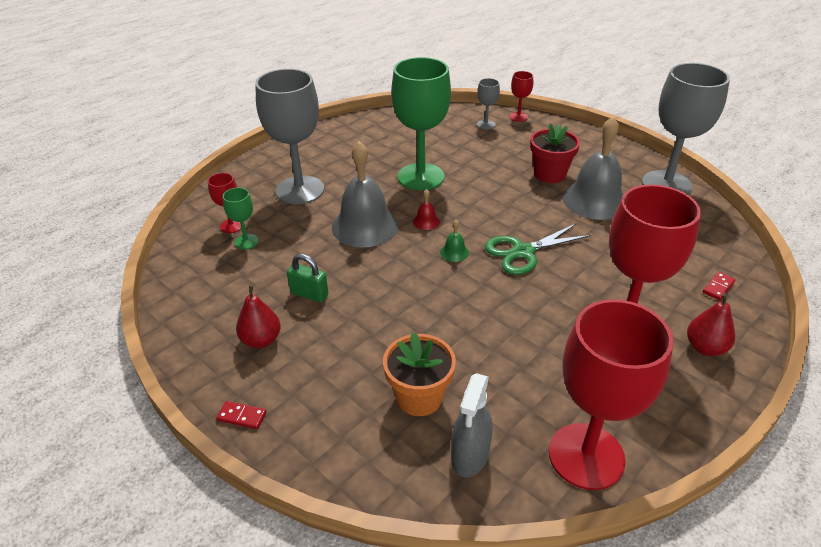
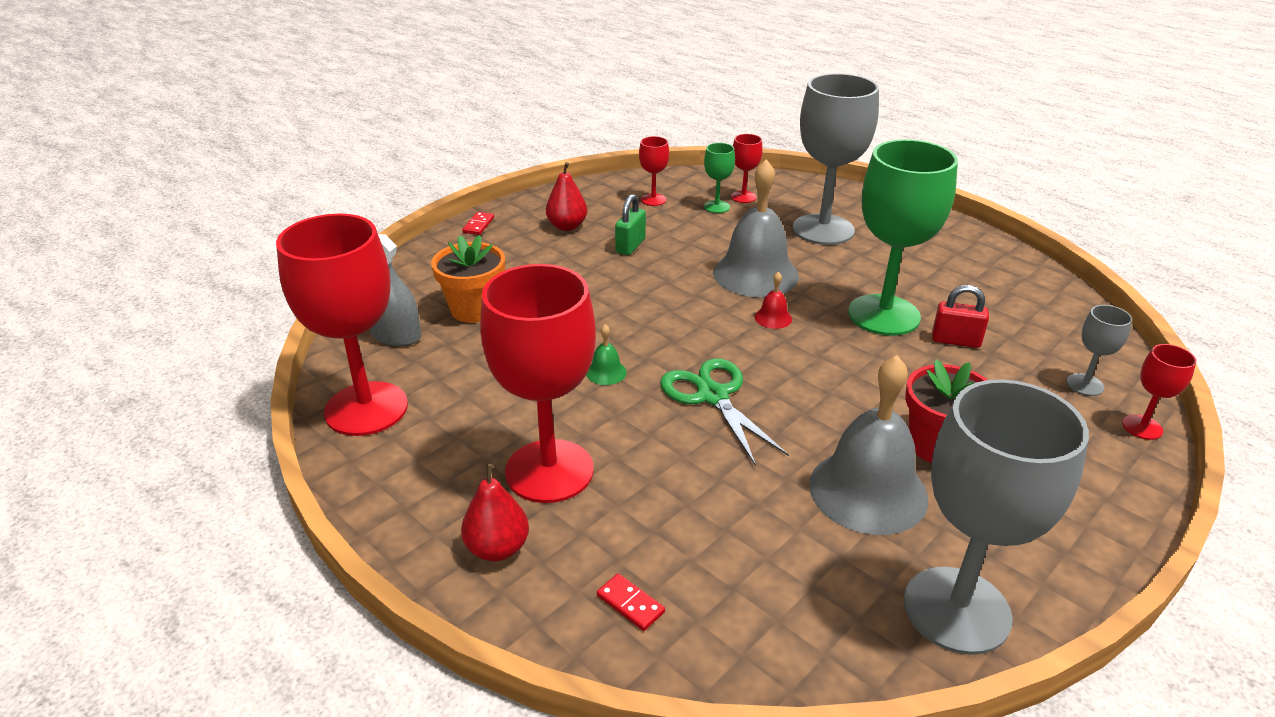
camera: 90 degrees right, 5 degrees down
(220, 280) = (653, 200): none -> red goblet
(448, 155) = (955, 340): none -> red padlock
(454, 252) = (708, 338): green bell -> green bell (606, 372)

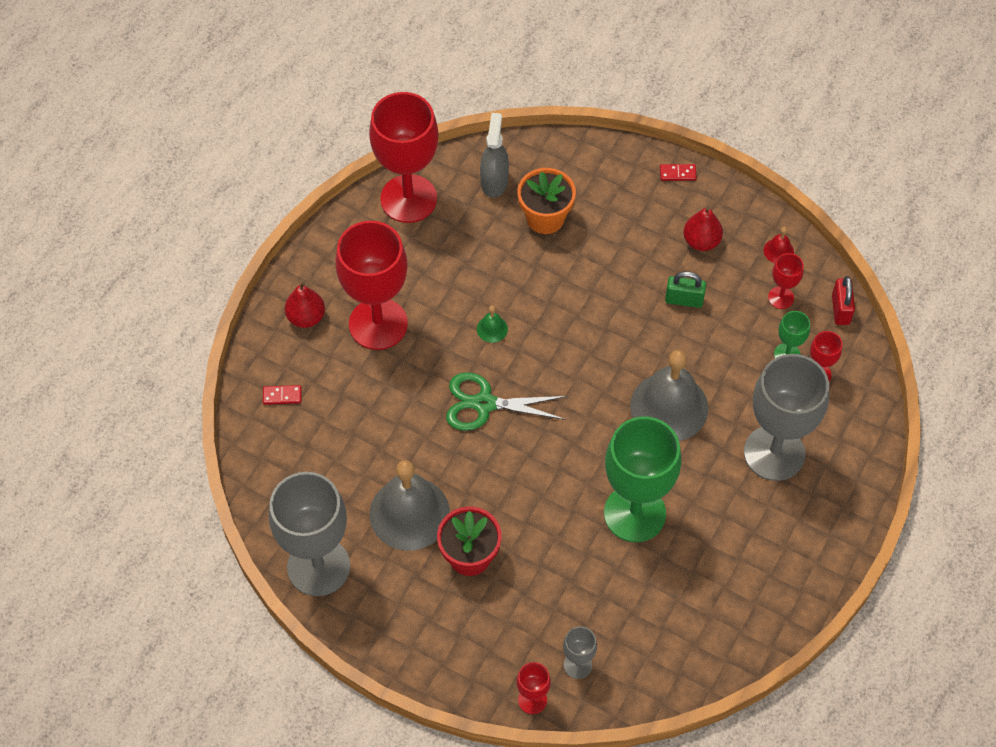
camera: 75 degrees right, 25 degrees up
(630, 604) = (282, 396): red domino -> red domino turned 60 degrees clockwise
(713, 396) = (484, 404): green scissors -> green scissors turned 135 degrees counterclockwise
(773, 318) = (602, 430): red bell -> red bell (778, 251)
(955, 340) = (612, 570): red padlock -> red padlock (840, 309)

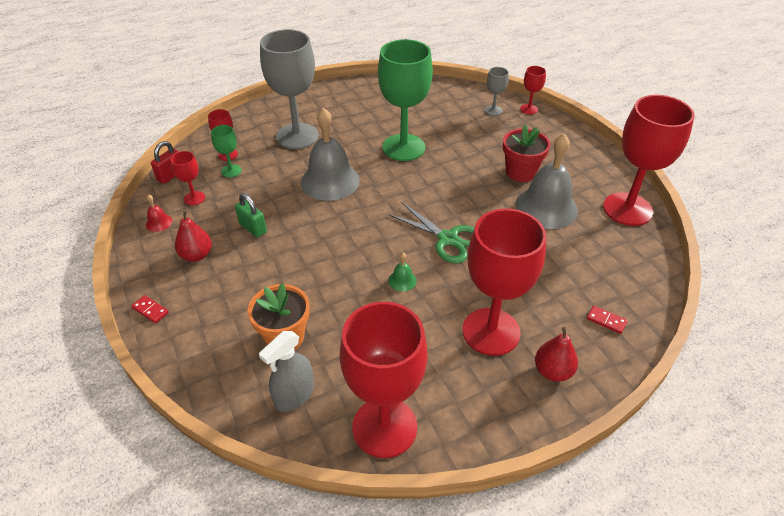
camera: 145 degrees left, 15 degrees down
(318, 566) = (627, 209): grey goblet -> red goblet

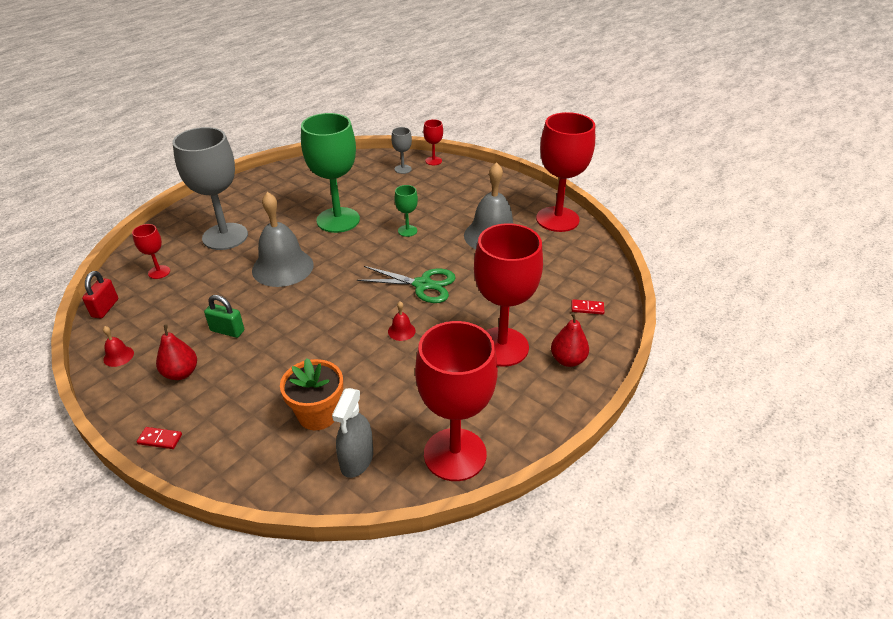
camera: 25 degrees left, 5 degrees down
(194, 198) = (146, 322): red goblet -> none
(231, 171) = (172, 286): green goblet -> green goblet (407, 231)
(402, 280) = (401, 331): green bell -> red bell
(520, 172) = (455, 213): red flower pot -> none

